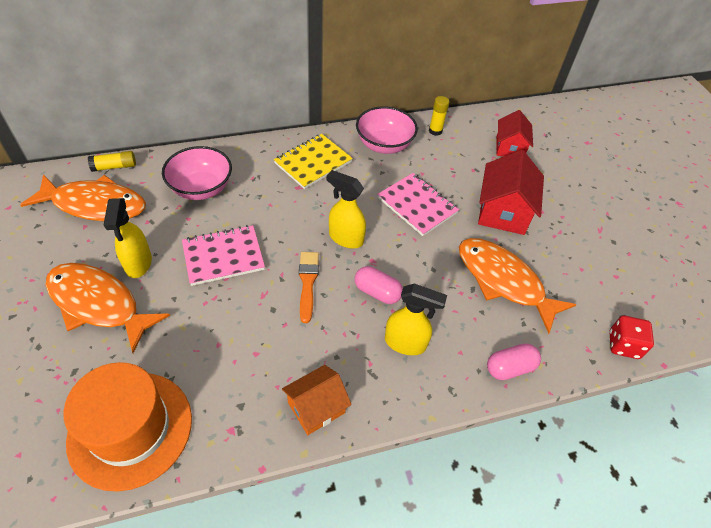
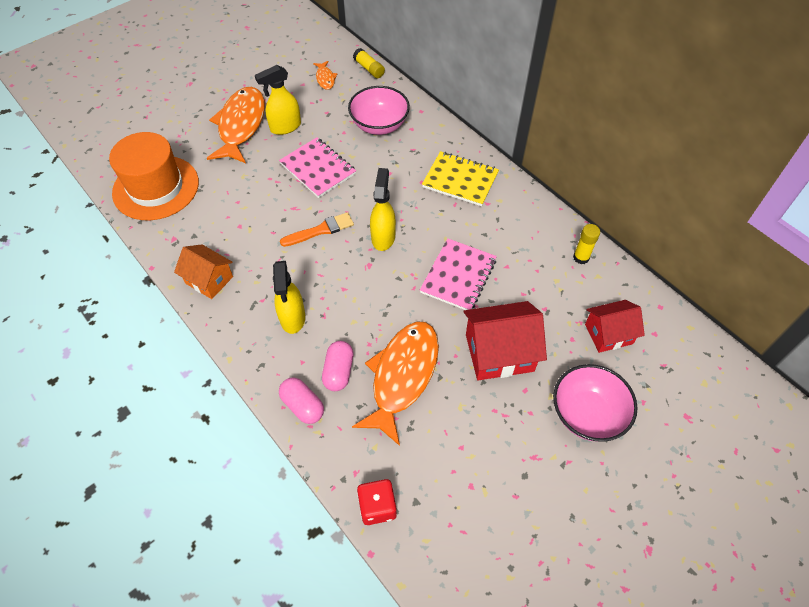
camera: 70 degrees right, 5 degrees up
(95, 205) = (325, 78): orange fish -> orange fish, size x0.44
(377, 292) = (335, 280): pink capsule -> pink capsule (338, 371)
(384, 145) = (525, 222): pink bowl -> pink bowl (587, 414)

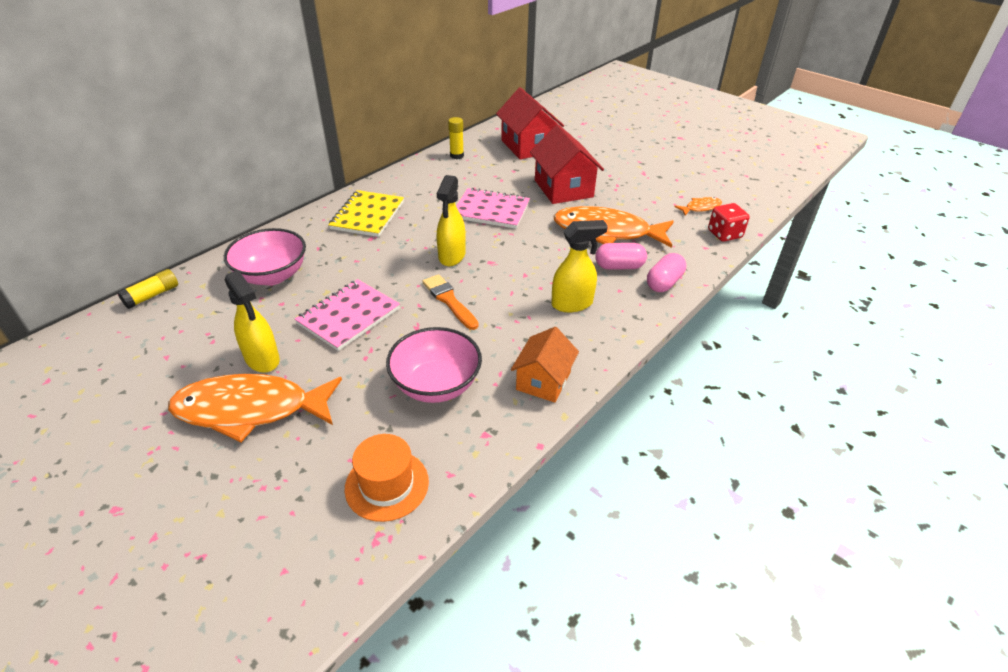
camera: 100 degrees left, 15 degrees down
(156, 187) = (387, 485): orange hat -> orange hat, size x0.59
(325, 78) = (161, 334): orange fish -> orange fish (700, 208)
(383, 237) = (451, 256): yellow spray bottle -> yellow spray bottle turned 75 degrees counterclockwise
(587, 414) = (599, 154): pink bowl -> pink bowl (436, 385)
(608, 334) = (528, 146): red house -> red house, size x1.53

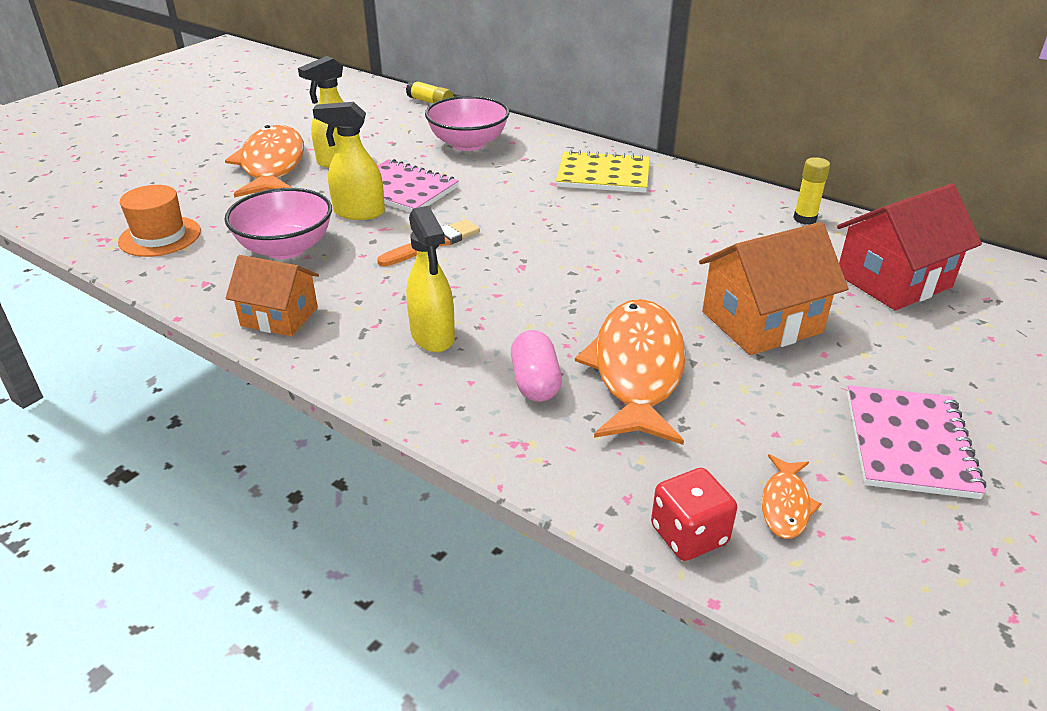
camera: 85 degrees right, 5 degrees down
(451, 256) = (528, 237): yellow spray bottle -> yellow spray bottle (358, 212)
(491, 210) = (655, 258): pink notebook -> pink notebook (909, 444)
(563, 188) = (761, 322): red house -> orange house
(664, 283) = (497, 432): pink capsule -> none
(700, 208) = (785, 505): orange fish -> orange fish turned 45 degrees clockwise

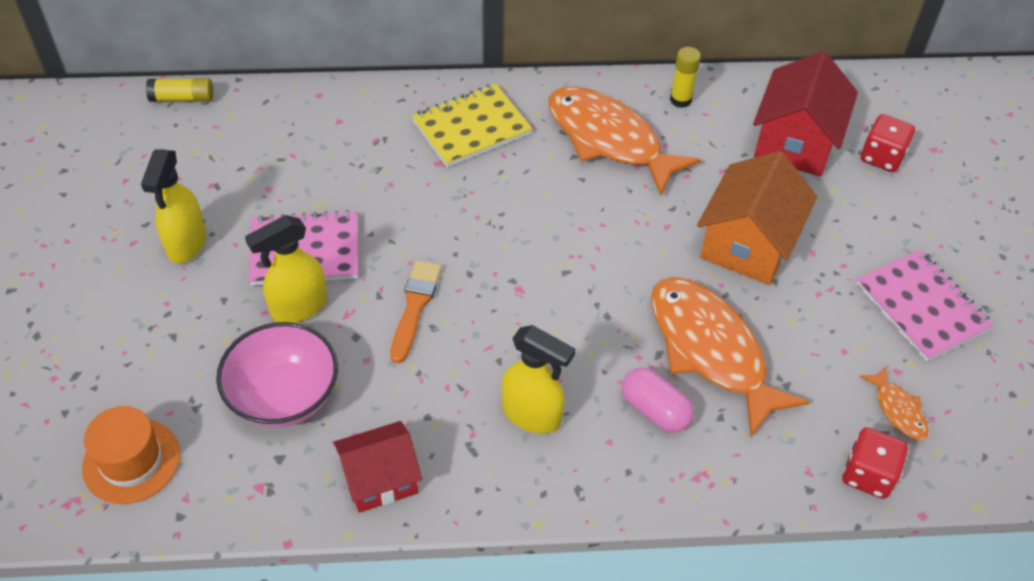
camera: 40 degrees left, 15 degrees up
(272, 165) = (123, 292): orange fish -> orange fish (609, 139)
(279, 317) = (380, 479): orange house -> red house
(468, 144) = (297, 147): pink bowl -> none
(984, 324) = (882, 157): none -> red dice

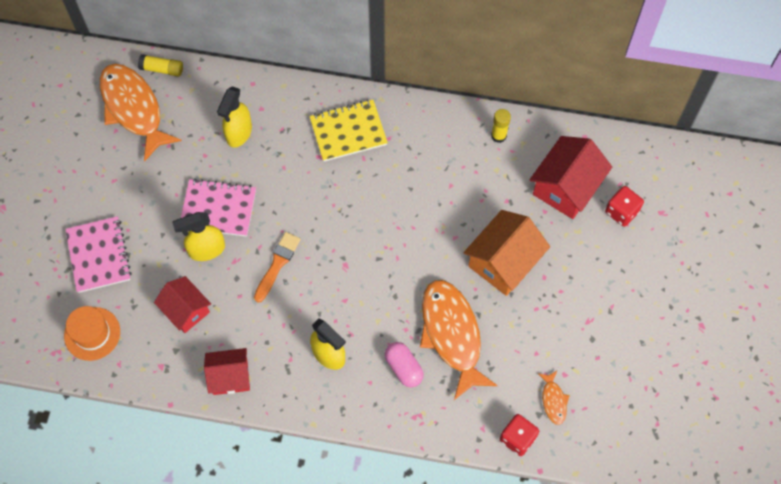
camera: 15 degrees right, 15 degrees up
(186, 244) = (146, 188): yellow spray bottle -> yellow spray bottle (239, 133)
(284, 396) = (186, 310): pink bowl -> red house
(609, 139) = (438, 160): orange fish -> orange fish (133, 109)
(921, 307) = (599, 333): pink notebook -> pink notebook (99, 255)

